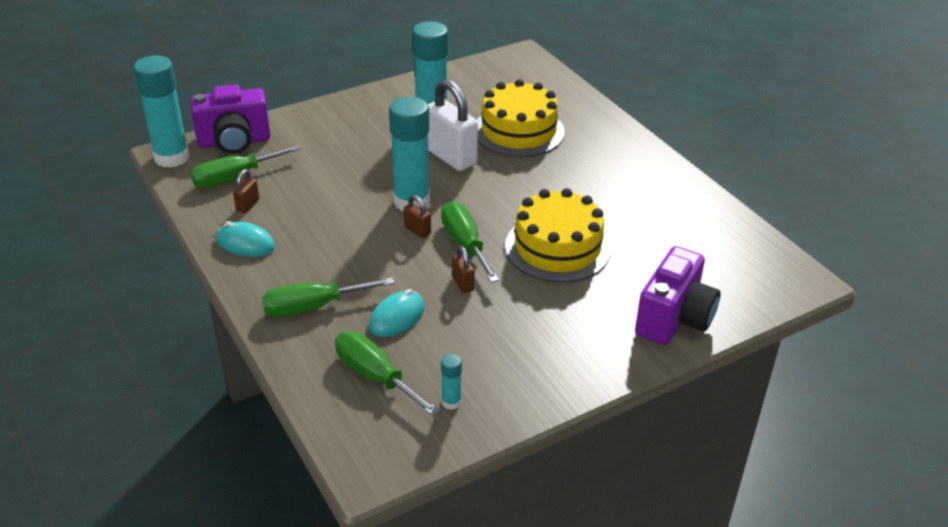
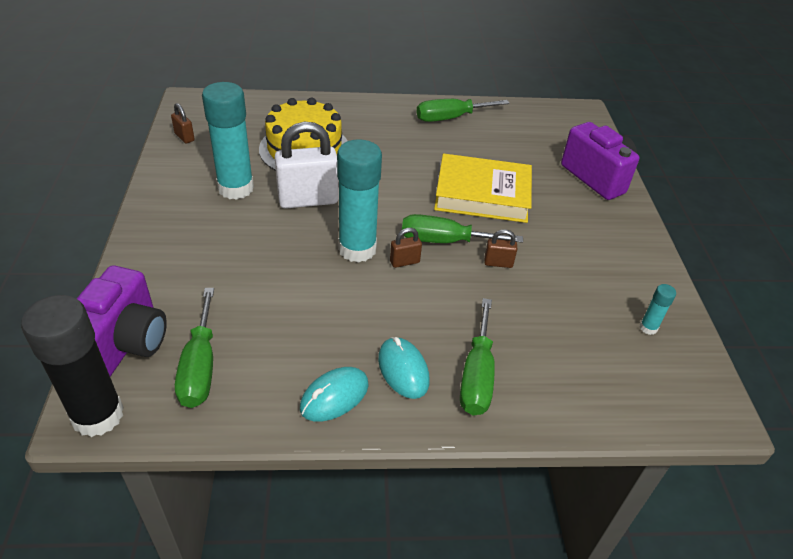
camera: 65 degrees left, 5 degrees up
(171, 157) = (98, 415): turquoise glue stick -> black glue stick
(247, 205) = (264, 372): brown padlock -> brown padlock (184, 137)
(375, 376) = (598, 365): green screwdriver -> green screwdriver (450, 118)
(397, 317) = (522, 321): turquoise mouse -> turquoise mouse (403, 370)
(557, 247) = (482, 194): yellow cake -> yellow book

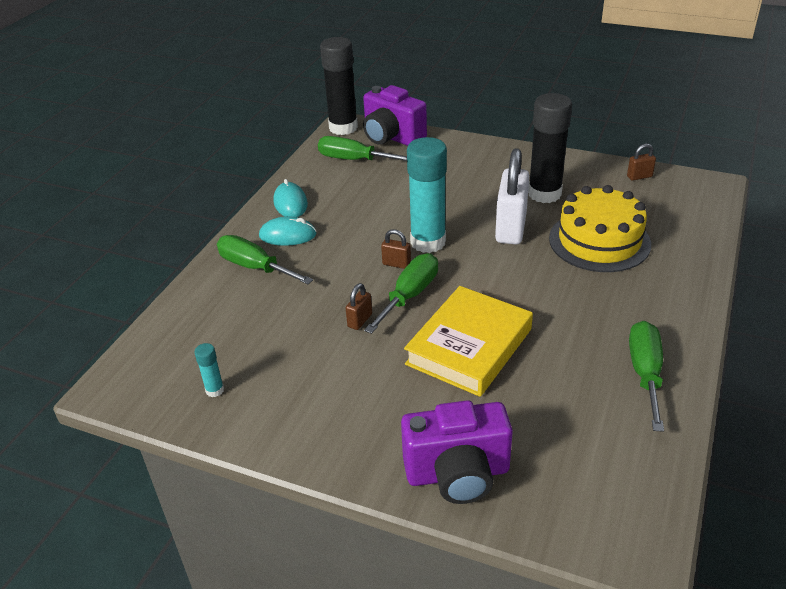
camera: 120 degrees right, 5 degrees down
(236, 188) = (544, 194): turquoise glue stick -> black glue stick
(404, 262) = (396, 264): brown padlock -> brown padlock turned 75 degrees counterclockwise

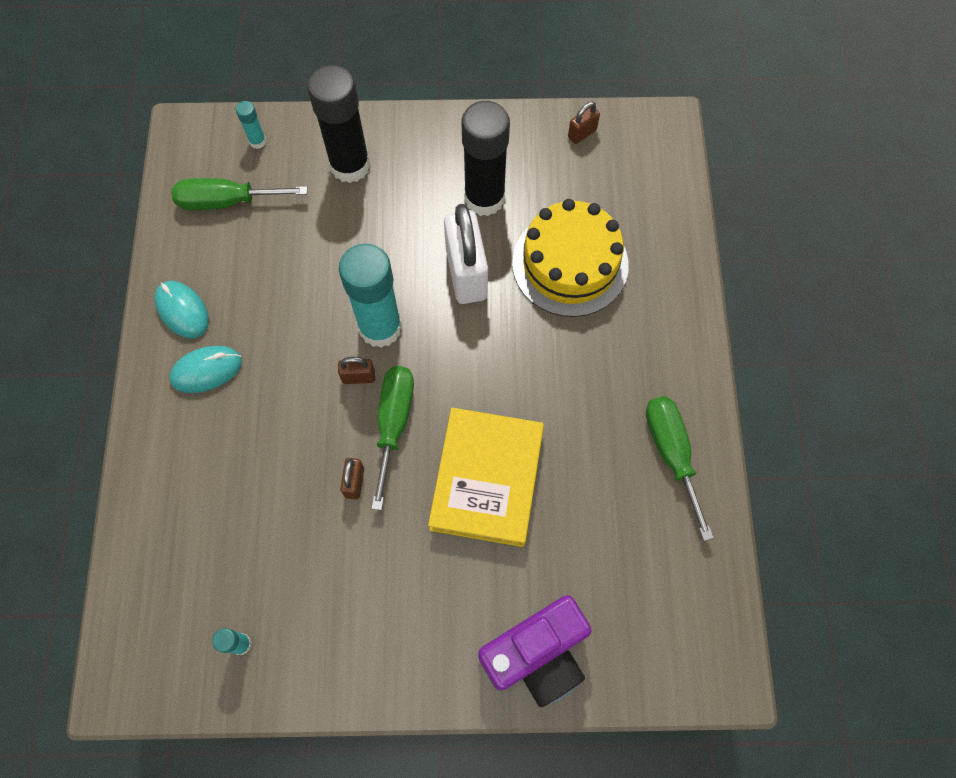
camera: 25 degrees left, 30 degrees up
(255, 267) = (192, 439): green screwdriver -> none
(343, 128) = (184, 139): black glue stick -> black glue stick (350, 165)
(392, 137) = (257, 141): purple camera -> turquoise glue stick

